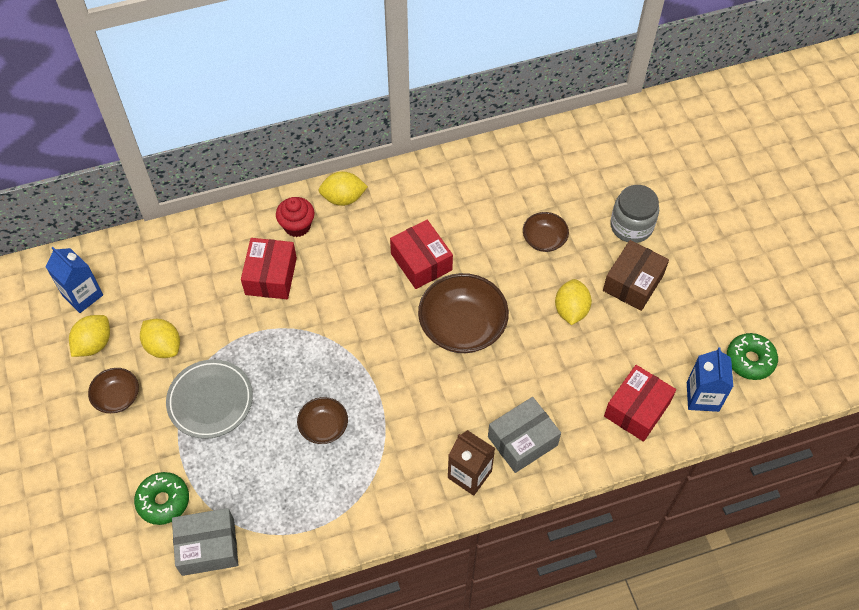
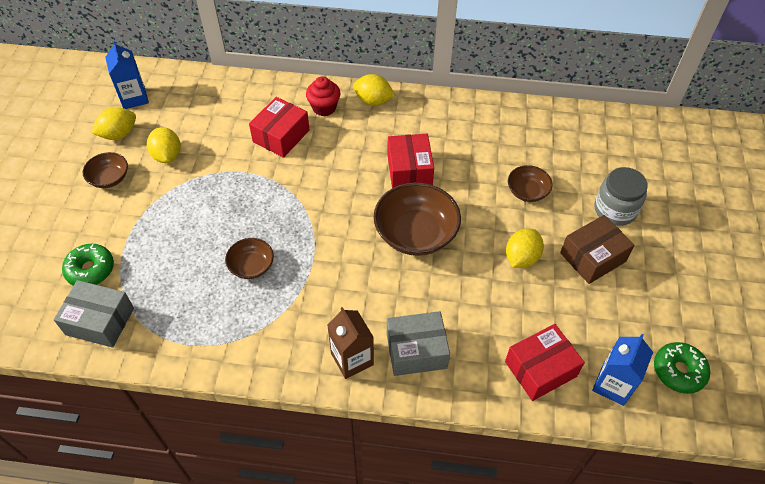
camera: 25 degrees right, 5 degrees down
(210, 401) = (176, 209): grey plate -> none

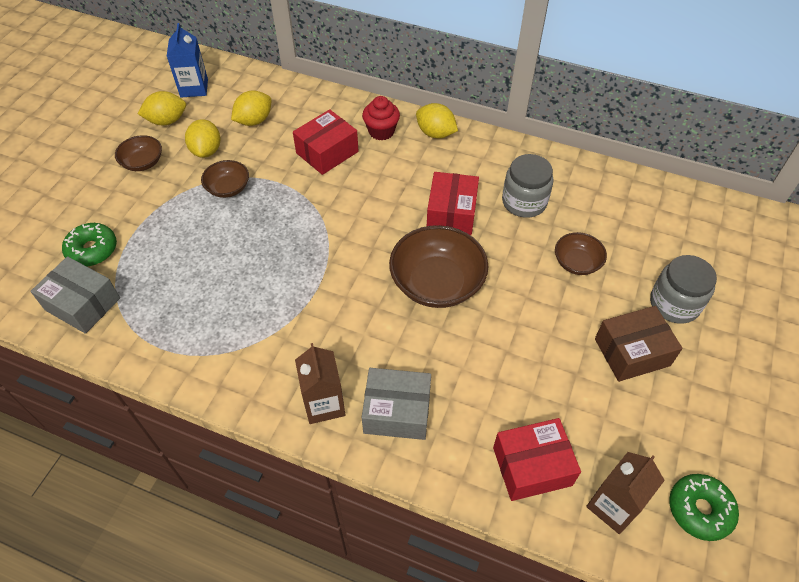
camera: 15 degrees right, 0 degrees up
(251, 266) = (252, 280): brown bowl -> brown bowl (228, 188)
(468, 148) = (524, 202): none -> grey jar
(521, 258) = (548, 335): yellow lemon -> yellow lemon (254, 121)
(613, 385) = (613, 506): blue carton -> brown carton

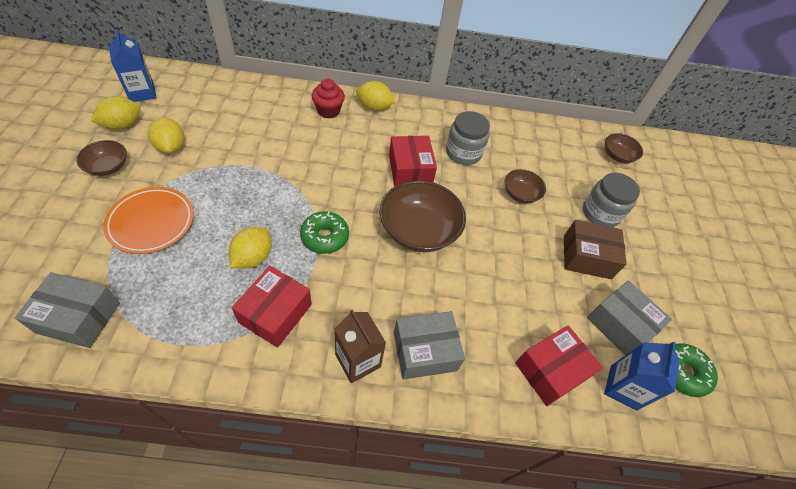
camera: 25 degrees left, 0 degrees up
(92, 250) = (75, 260): green donut -> green donut (325, 237)
(167, 225) = (151, 222): none -> orange plate
(228, 188) = (203, 178): brown bowl -> brown bowl (617, 156)
(254, 121) = (210, 115): yellow lemon -> yellow lemon (253, 257)
(327, 152) = (287, 134): red box -> red box (275, 313)
(613, 506) = (623, 387): brown carton -> blue carton
(632, 352) = (586, 257): brown box -> brown box turned 45 degrees clockwise
(640, 438) = (620, 325): none -> grey box

